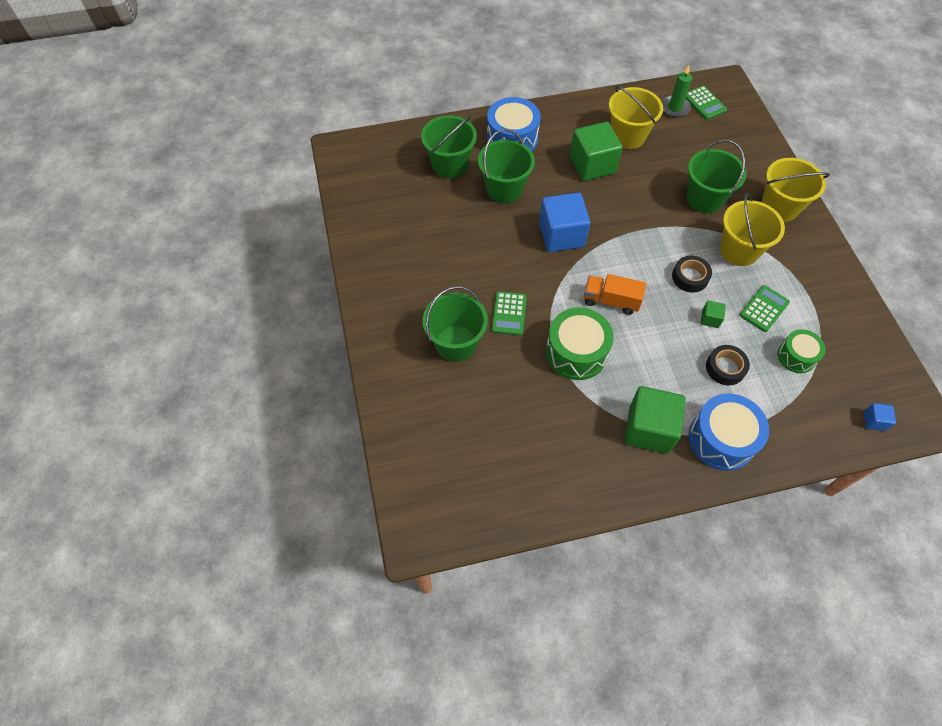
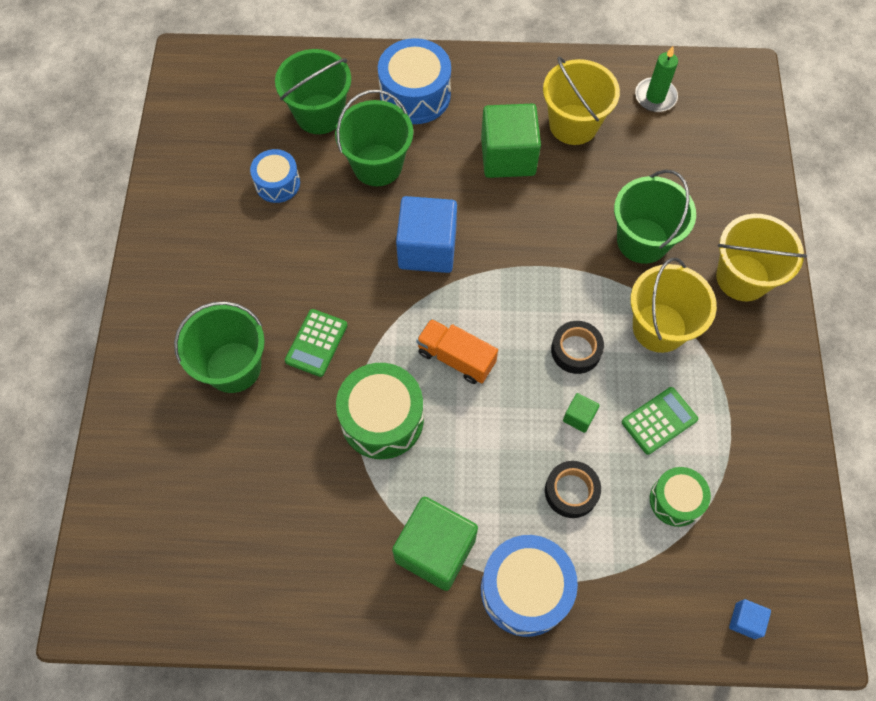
camera: 15 degrees right, 5 degrees up
(438, 215) = (277, 183): none -> blue drum
(704, 103) = (700, 98): green calculator -> none

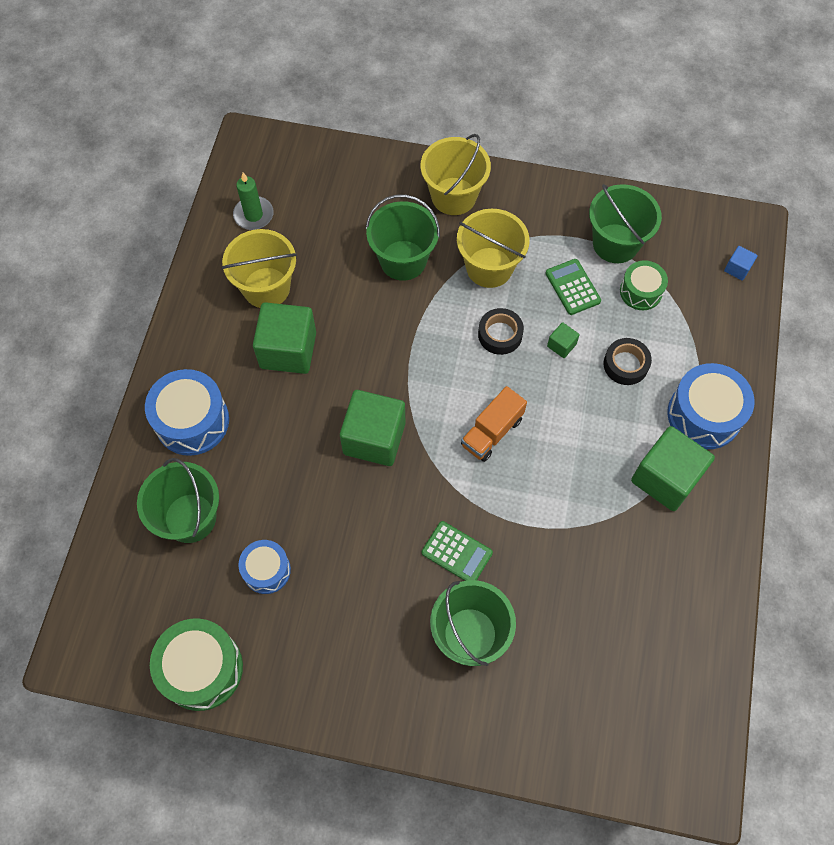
camera: 80 degrees left, 0 degrees up
(377, 165) = (268, 469): green bucket -> green bucket (615, 243)
(382, 419) = (542, 504): green drum -> green drum (202, 669)
(427, 248) = (374, 438): blue cube -> green cube

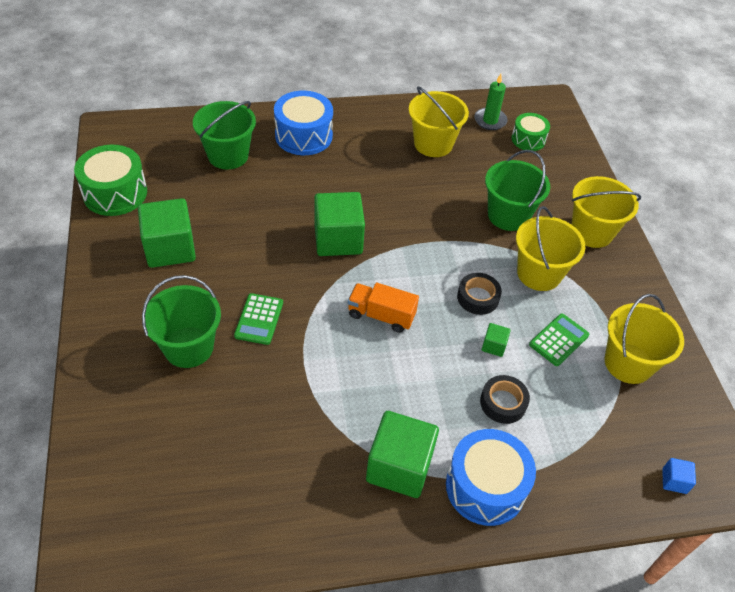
camera: 65 degrees right, 15 degrees down
(266, 570) = (202, 206): blue drum -> none
(288, 350) = (388, 169): green cube -> green cube (170, 248)
(615, 243) = (628, 363): green bucket -> yellow bucket
(641, 291) = (589, 397): green drum -> green drum (528, 139)

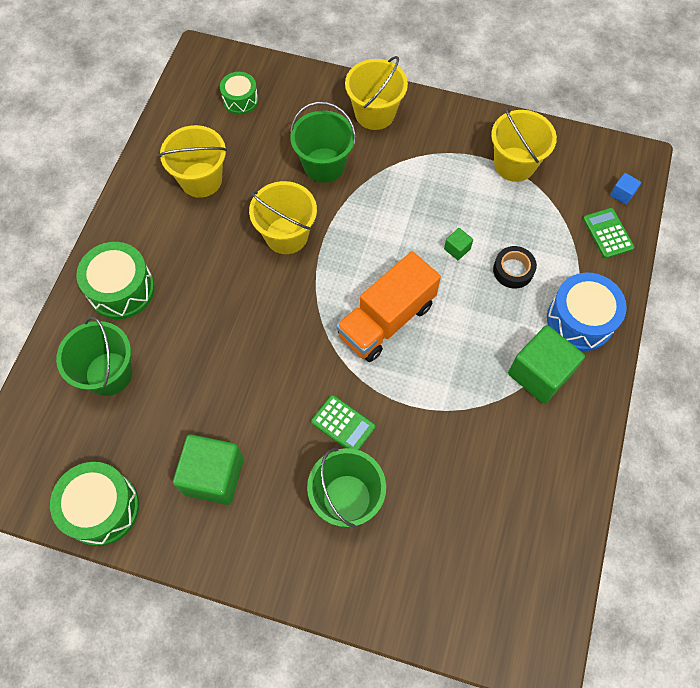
camera: 60 degrees left, 15 degrees up
(303, 136) = (121, 289): blue drum -> green drum
(338, 239) = (280, 317): green cube -> none
(381, 315) = (386, 320): orange truck -> orange truck, size x1.64
(478, 297) = (403, 235): black tape -> none
(490, 120) = (197, 117): green candle -> none
(539, 273) = (399, 177): yellow bucket -> yellow bucket (286, 235)
(558, 340) = (472, 199): green calculator -> green calculator (607, 233)

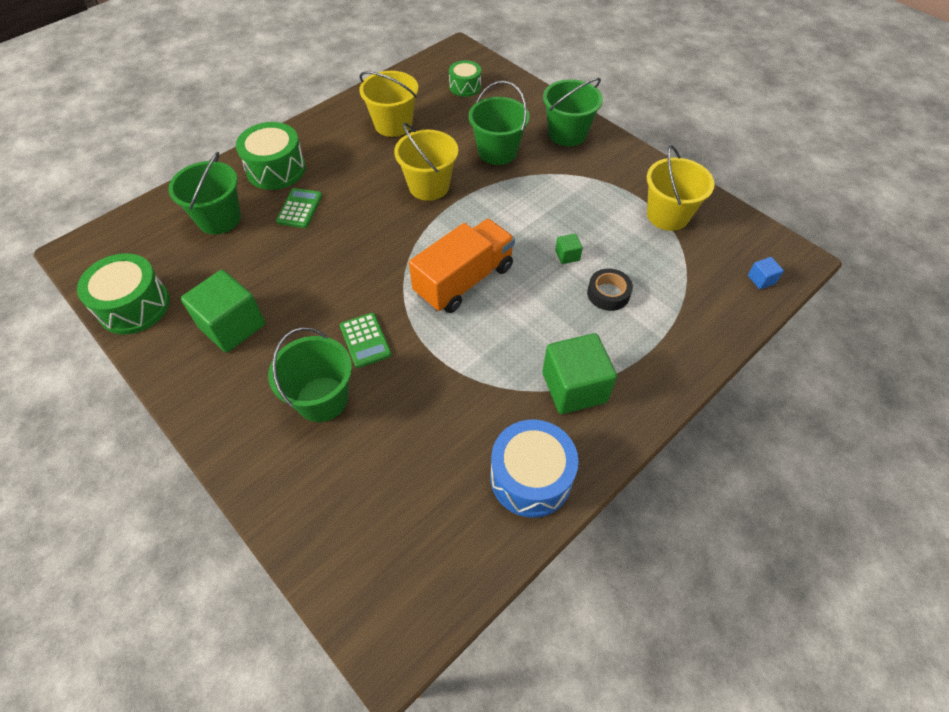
camera: 30 degrees right, 10 degrees down
(375, 113) = (567, 134): yellow bucket -> green bucket
(386, 320) = (464, 280): orange truck -> orange truck turned 150 degrees clockwise
(580, 320) = (646, 362): blue drum -> blue drum (531, 477)
(607, 233) = (724, 304): green calculator -> green calculator (299, 208)

